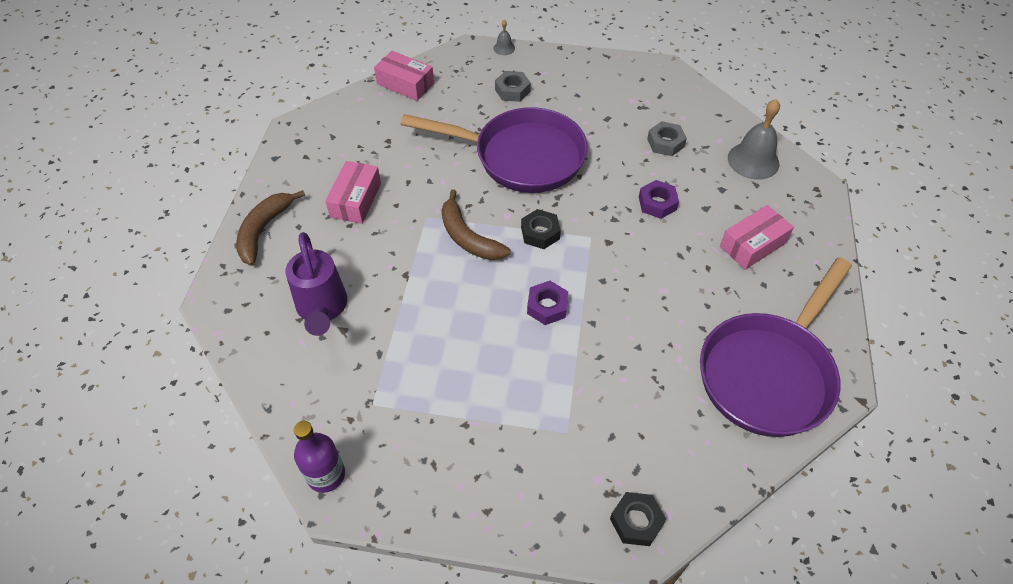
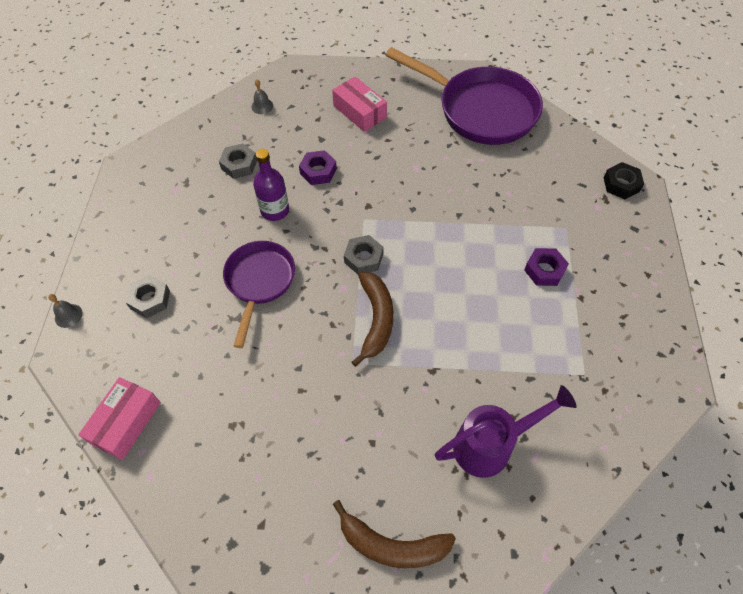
camera: 95 degrees left, 5 degrees up
(326, 475) = (663, 399): purple bottle -> purple bottle (275, 210)
(356, 200) = (333, 443): pink box -> none
(468, 237) = (376, 319): brown banana -> brown banana turned 45 degrees counterclockwise
(521, 157) = (259, 282): purple pan -> purple pan, size x0.61
(540, 233) = (363, 258): black nut -> grey nut
(547, 306) = (448, 247): purple nut -> purple nut (544, 270)
(753, 160) = (262, 106): grey bell -> grey bell, size x0.48

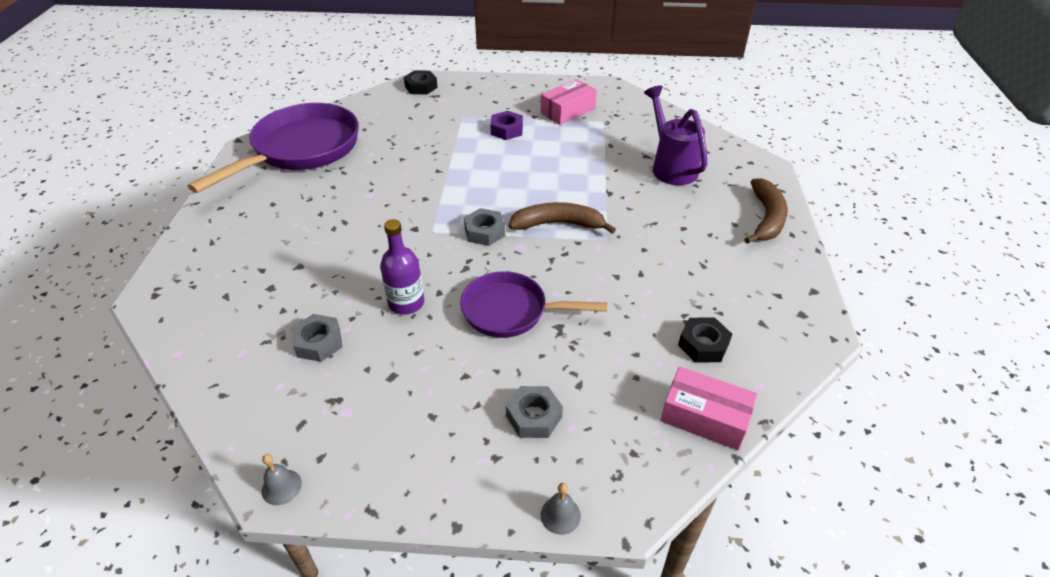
camera: 90 degrees left, 15 degrees down
(203, 435) = (703, 345): none -> black nut
(262, 106) = (212, 325): grey bell -> grey bell (281, 487)
(318, 171) = (353, 267): purple nut -> none
(359, 112) = (265, 234): pink box -> pink box (568, 111)

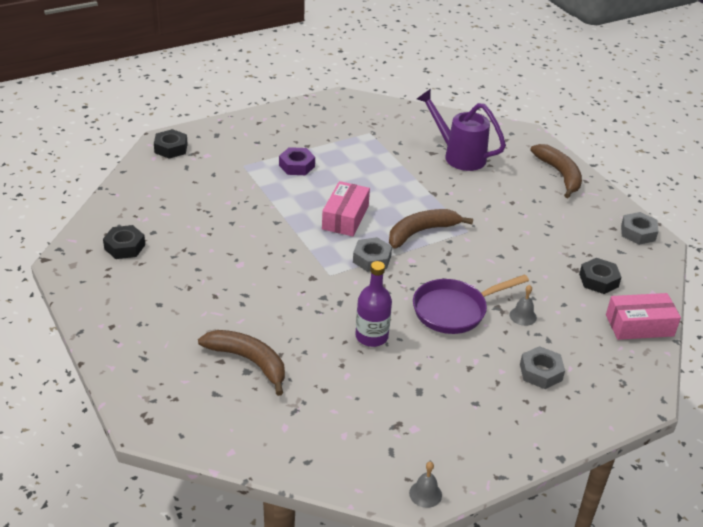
camera: 35 degrees left, 5 degrees down
(282, 280) = (249, 361): none -> brown banana
(301, 150) = (124, 247): purple pan -> black nut
(318, 342) = (337, 393): grey nut -> grey nut (638, 233)
(560, 515) = (613, 420): grey bell -> grey bell (523, 316)
(568, 111) = (330, 132): pink box -> pink box (345, 217)

